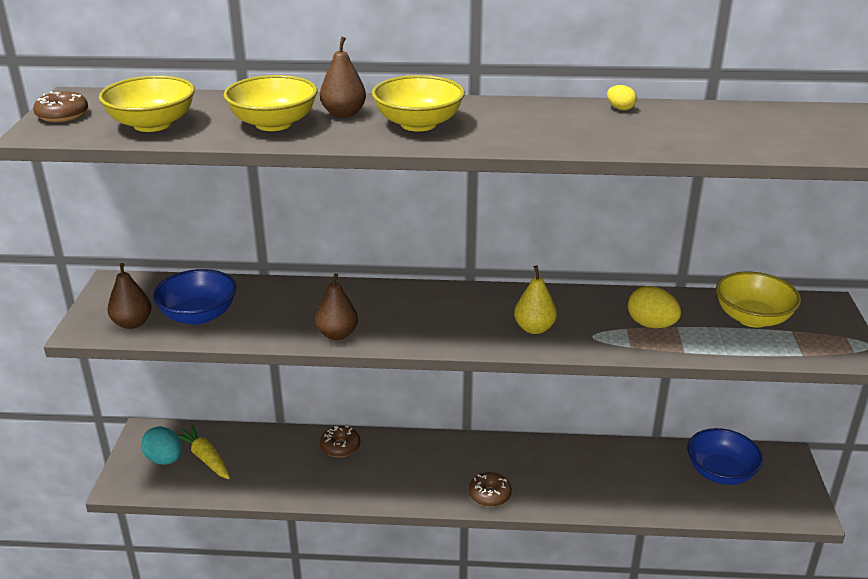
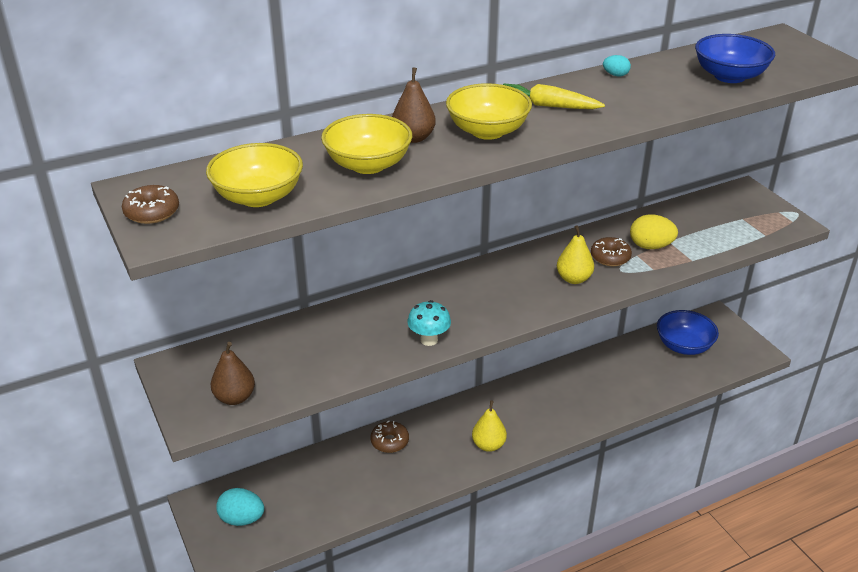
camera: 30 degrees left, 5 degrees up
(198, 315) = (289, 367): blue bowl -> blue bowl (729, 76)
(205, 458) = (279, 501): yellow carrot -> yellow carrot (548, 106)
(337, 334) = (429, 340): brown pear -> turquoise mushroom
(427, 486) = (488, 445): none -> yellow pear
(489, 495) = (541, 431): brown donut -> brown donut (610, 257)
(620, 108) = (615, 75): yellow egg -> turquoise egg
(752, 318) = (710, 217): yellow bowl -> none

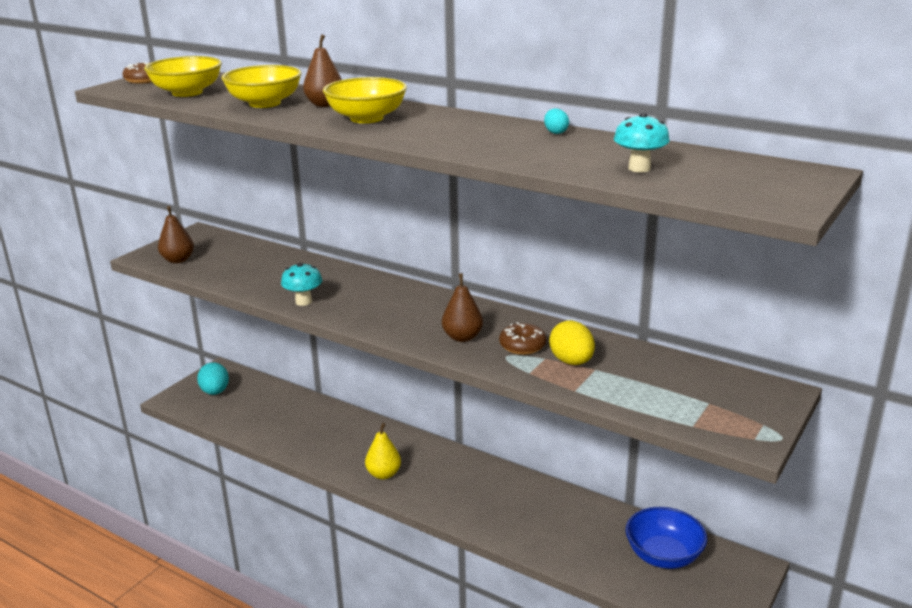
camera: 60 degrees right, 10 degrees down
(389, 441) = (345, 423): brown donut -> none
(548, 106) = (446, 125): yellow carrot -> none
(573, 279) = (462, 337): yellow pear -> brown pear
(729, 76) = (639, 168): blue bowl -> turquoise mushroom

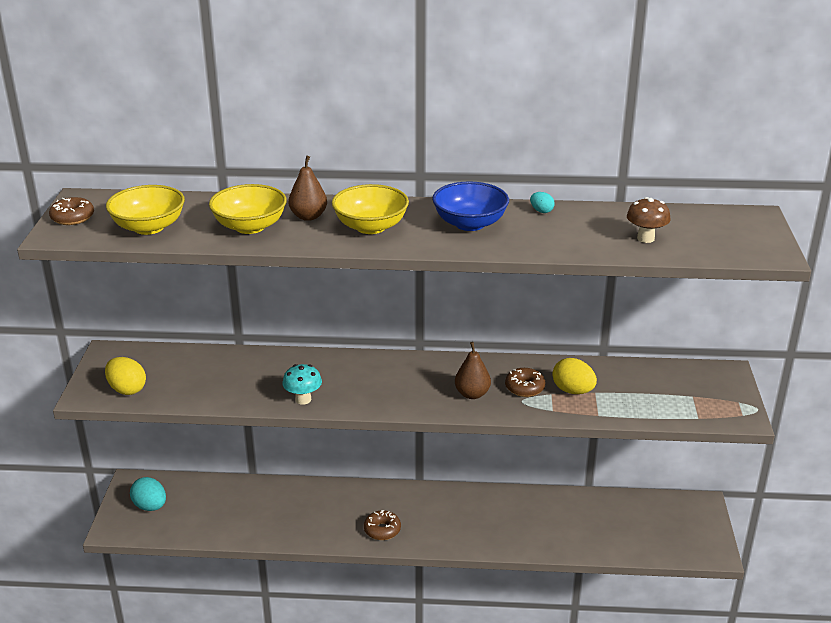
camera: 30 degrees left, 5 degrees up
(178, 260) = (127, 389): brown pear -> yellow egg
(383, 474) = (382, 530): yellow pear -> brown donut
(639, 168) = (645, 238): turquoise mushroom -> brown mushroom
(663, 555) = (642, 518): blue bowl -> blue bowl (470, 224)

